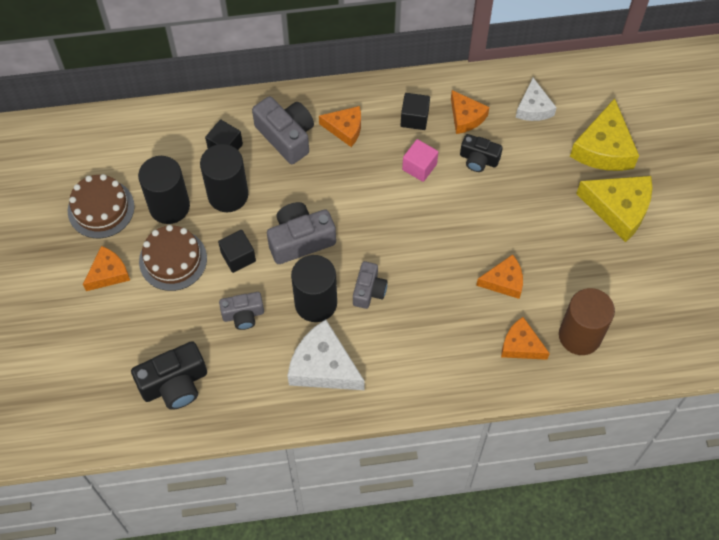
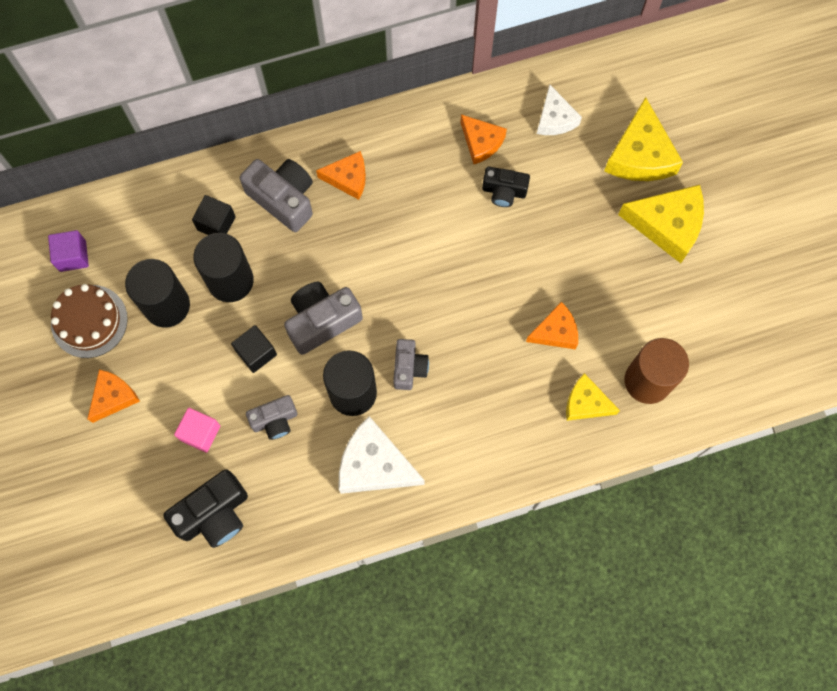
camera: 10 degrees left, 10 degrees up
(98, 154) = (73, 256): none -> purple cube
(173, 260) = (183, 368): brown cake -> none
(414, 118) = (424, 153): black cube -> none
(419, 167) = (439, 211): pink cube -> pink cube (200, 433)
(521, 345) = (586, 403): orange cheese -> yellow cheese

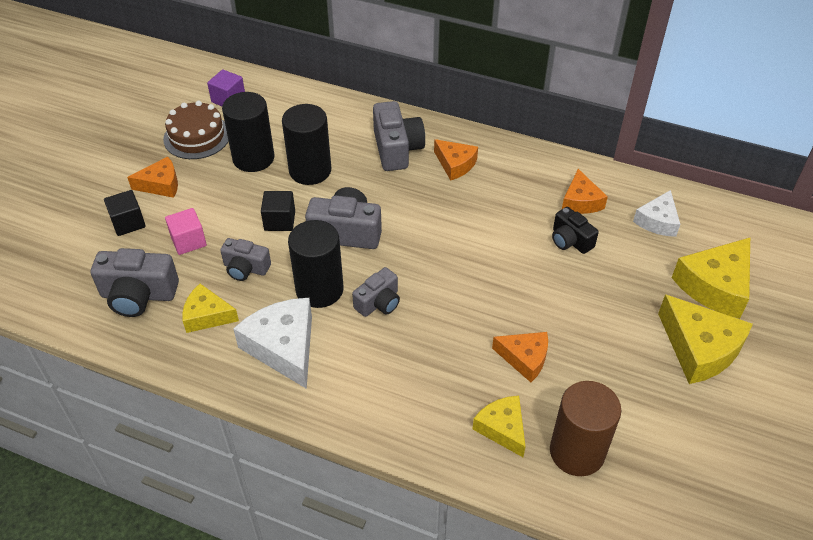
camera: 40 degrees right, 25 degrees down
(214, 514) = (138, 295): black camera -> grey camera
(216, 223) = (337, 136): black cube -> black cube (128, 223)
(288, 486) = (207, 315): none -> yellow cheese

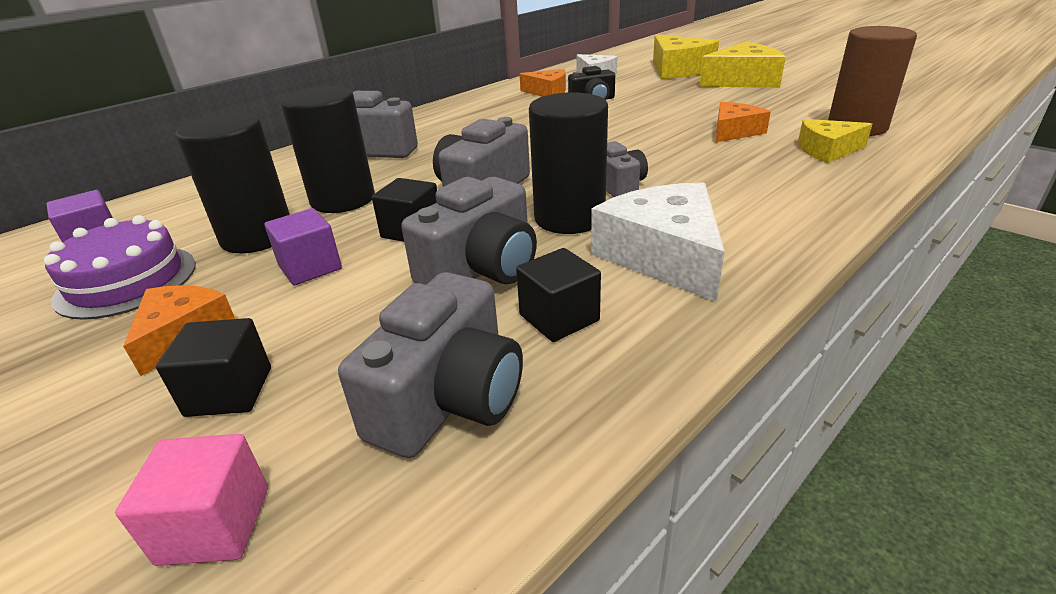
camera: 65 degrees left, 15 degrees down
(188, 241) = (365, 318): pink cube -> pink cube (215, 524)
(197, 136) = (127, 281): brown cake -> purple cake
(207, 315) = (559, 318): yellow cheese -> black cube
(228, 197) = (310, 267): none -> purple cube
(245, 268) = (481, 269): grey camera -> grey camera, size x1.60
(284, 347) = (664, 256): white cheese -> white cheese turned 75 degrees clockwise
(455, 164) = (440, 127): orange cheese -> none

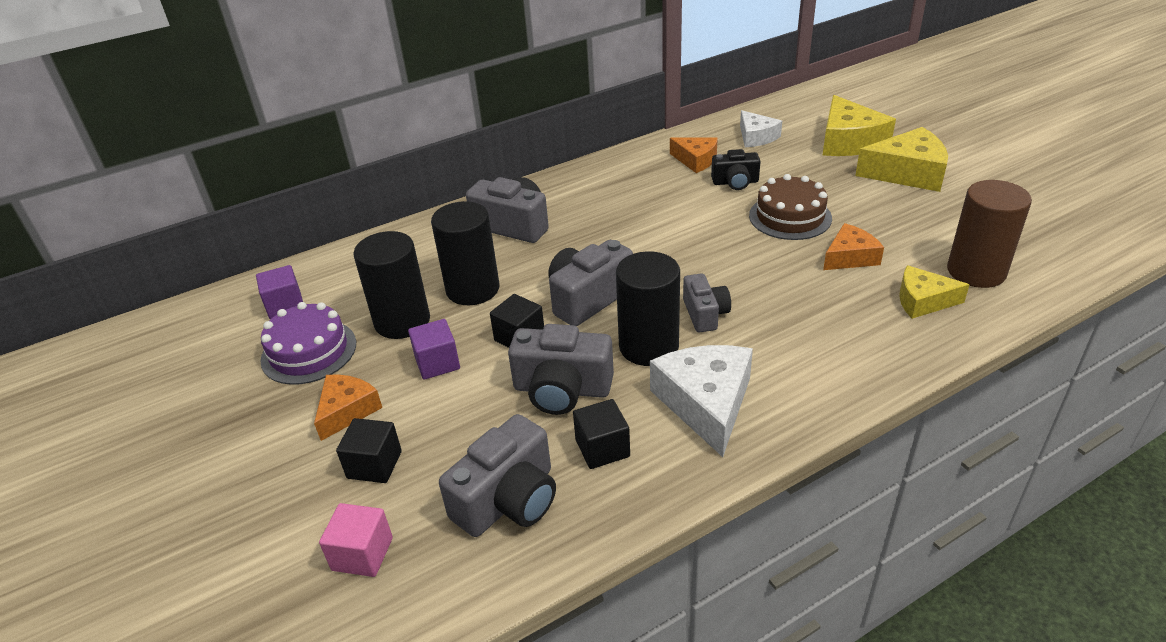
camera: 15 degrees right, 5 degrees up
(481, 269) = (562, 389): grey camera -> grey camera turned 45 degrees clockwise
(658, 114) = (790, 217): none -> brown cake

